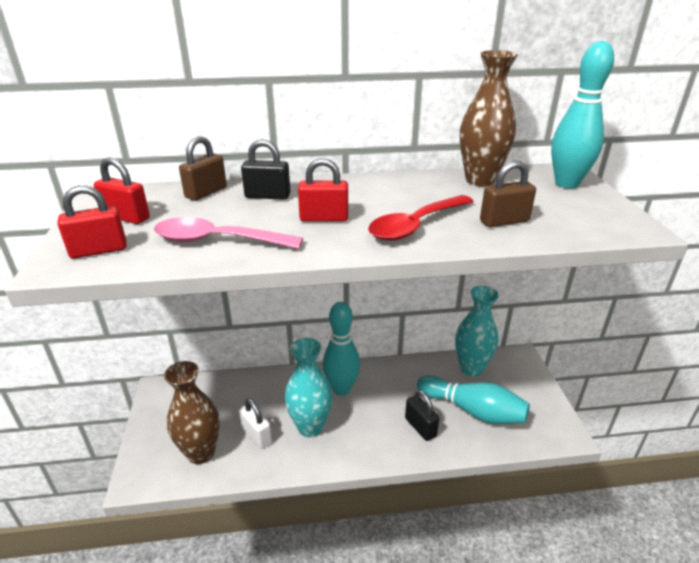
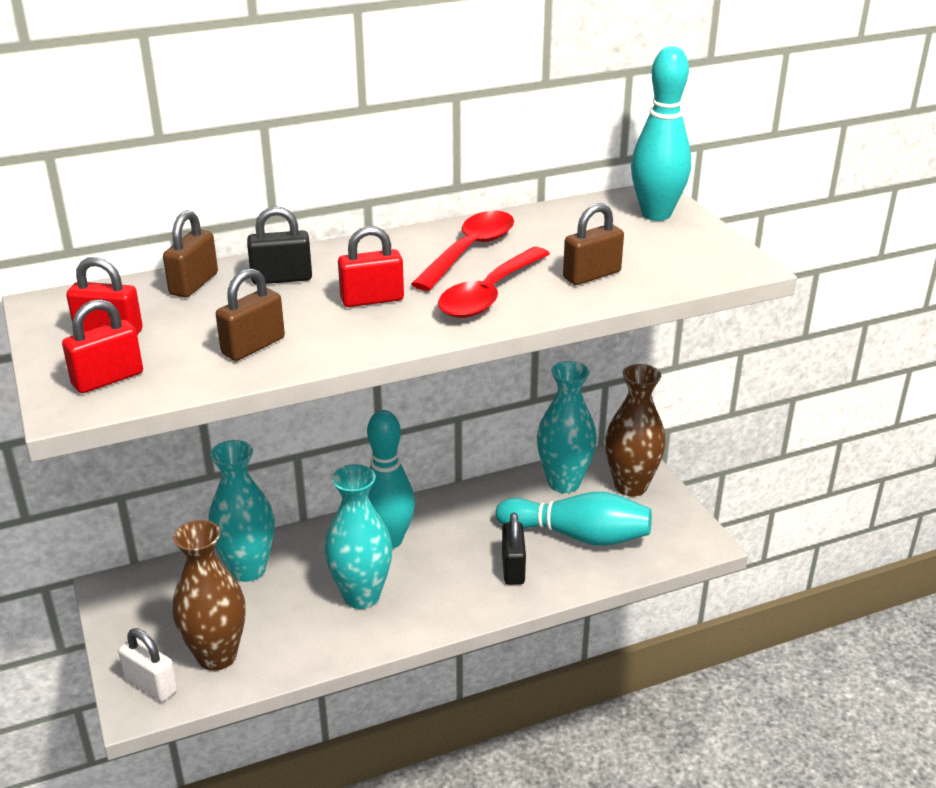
camera: 15 degrees left, 0 degrees up
(217, 241) = (253, 346): pink spoon -> brown padlock
(245, 392) = (247, 569): none -> turquoise vase
(257, 435) = (289, 620): white padlock -> white padlock (151, 685)
(413, 193) = (470, 251): none -> red spoon
(420, 427) = (513, 568): black padlock -> black padlock turned 45 degrees clockwise
(480, 180) = (549, 222): brown vase -> brown vase (630, 486)

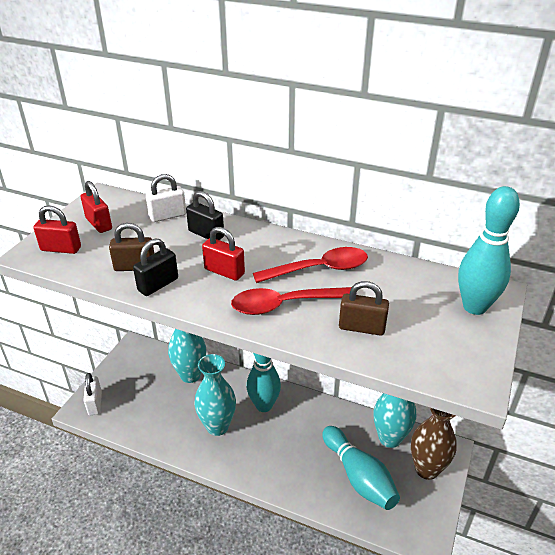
camera: 45 degrees right, 5 degrees up
(194, 284) = (167, 216): brown padlock -> white padlock
(217, 656) = (131, 409): brown vase -> none
(513, 568) = (302, 468): black padlock -> black padlock (158, 284)

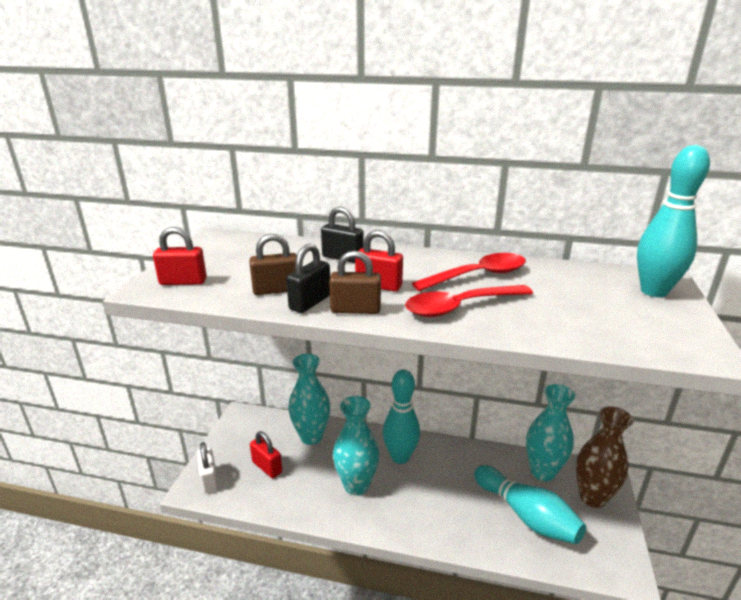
camera: 10 degrees left, 10 degrees down
(99, 224) = (219, 258): red padlock -> red padlock (267, 467)
(167, 216) = (293, 247): white padlock -> none
(361, 327) = (554, 318): brown padlock -> brown padlock (355, 310)

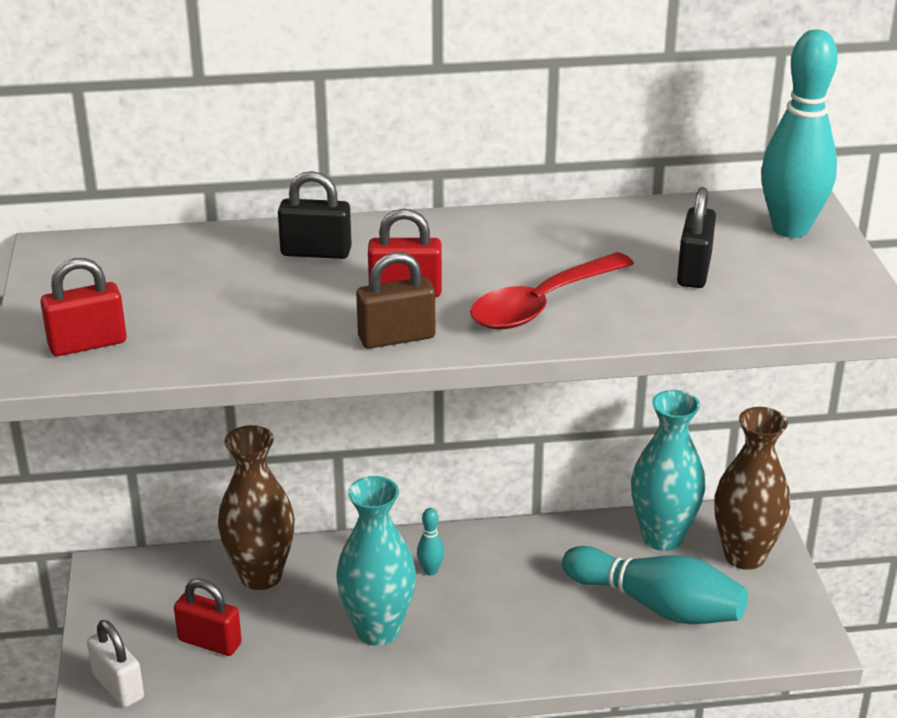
camera: 20 degrees left, 5 degrees up
(276, 290) = (253, 329): brown padlock -> none
(310, 302) = (321, 339): black padlock -> black padlock (694, 271)
(311, 436) = (261, 576): turquoise vase -> brown vase
(400, 457) = (430, 571): turquoise bowling pin -> turquoise bowling pin, size x0.43
(478, 275) = (543, 247): red spoon -> none

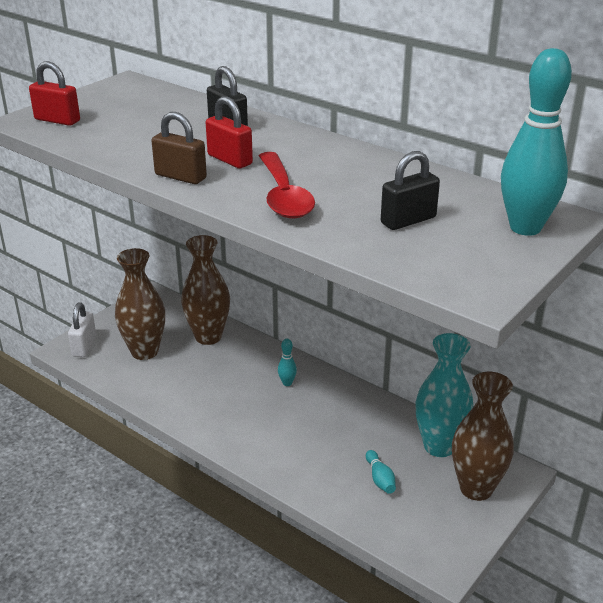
camera: 45 degrees right, 0 degrees up
(210, 642) = (144, 351): red padlock -> brown vase
(378, 630) = (220, 394): turquoise vase -> none
(541, 304) = (284, 196): red spoon -> red spoon turned 105 degrees counterclockwise
(657, 605) = (380, 479): turquoise bowling pin -> turquoise bowling pin, size x0.43

